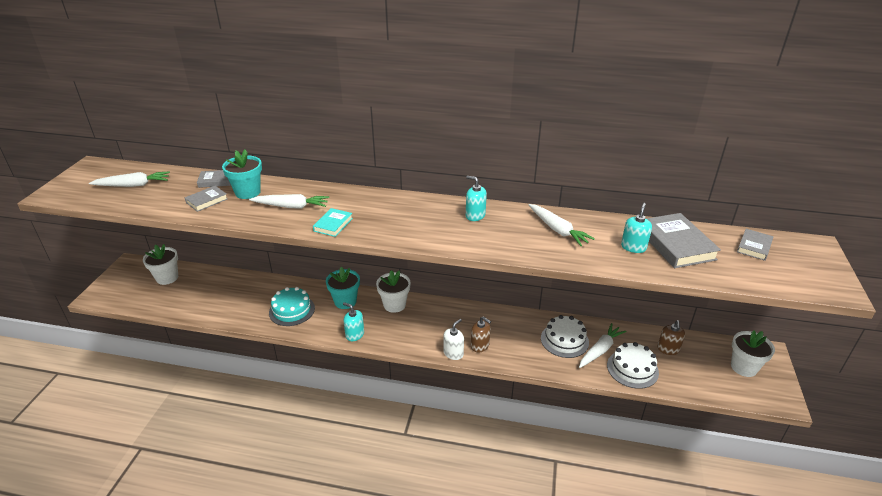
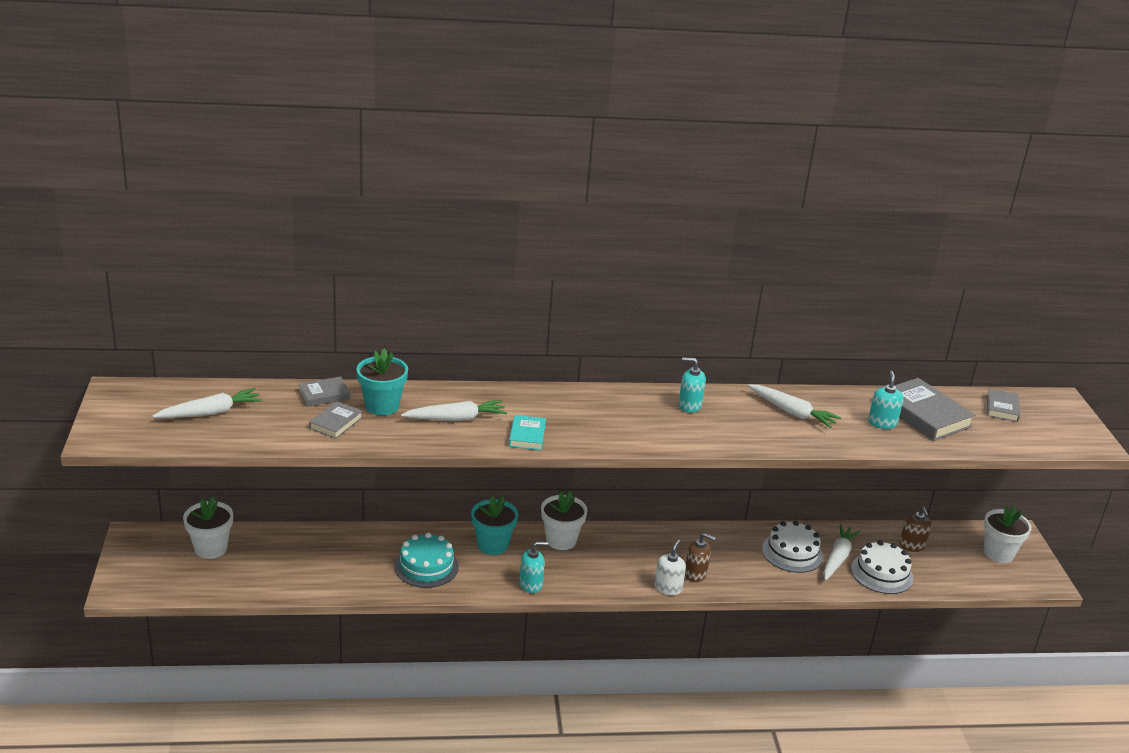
camera: 20 degrees left, 5 degrees down
(354, 334) = (531, 584): turquoise soap dispenser -> turquoise soap dispenser turned 150 degrees clockwise

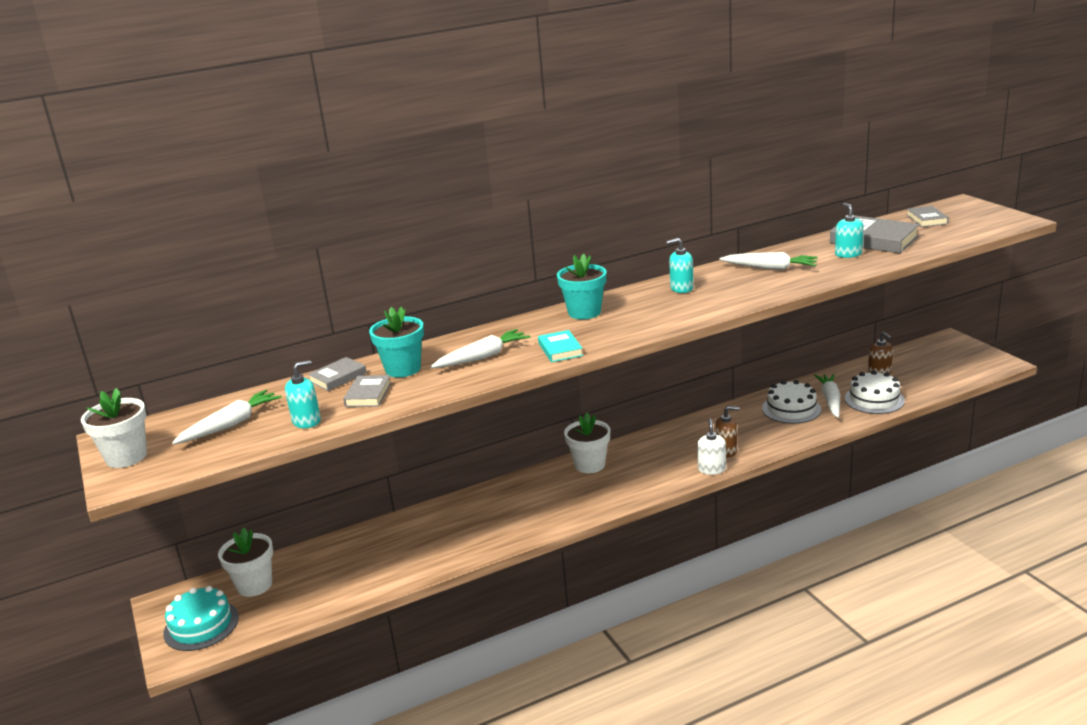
camera: 15 degrees left, 5 degrees down
(426, 566) = (482, 527): turquoise cake -> turquoise cake (201, 625)
(492, 545) = (531, 489): turquoise flower pot -> turquoise flower pot (584, 312)
(531, 584) = (590, 508): turquoise soap dispenser -> turquoise soap dispenser (307, 421)
(998, 553) = (948, 356): white flower pot -> white flower pot (126, 457)

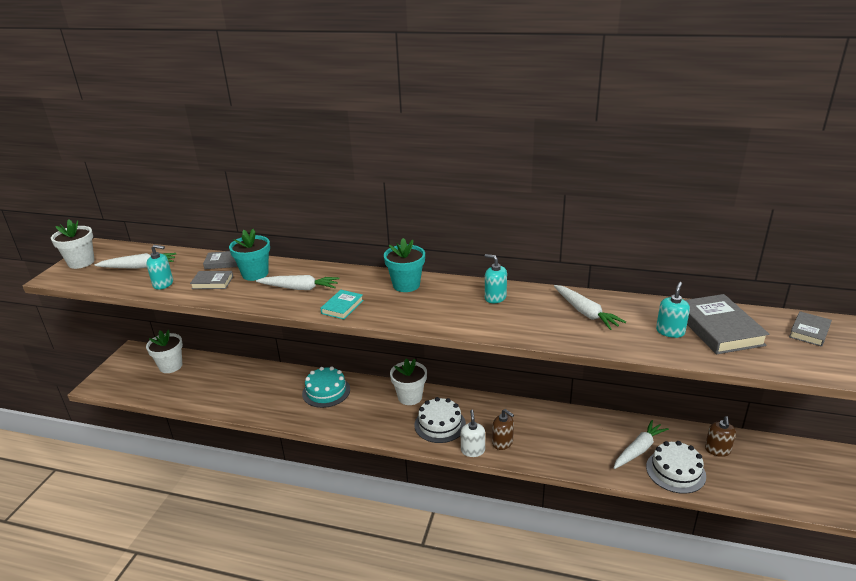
camera: 40 degrees right, 5 degrees up
(201, 625) = (125, 374): turquoise cake -> turquoise cake (326, 391)
(368, 395) = (212, 282): grey book -> grey book turned 45 degrees clockwise
(711, 469) = (473, 450): white soap dispenser -> white soap dispenser turned 45 degrees counterclockwise
(791, 409) = (598, 438): white cake -> white cake (440, 424)

